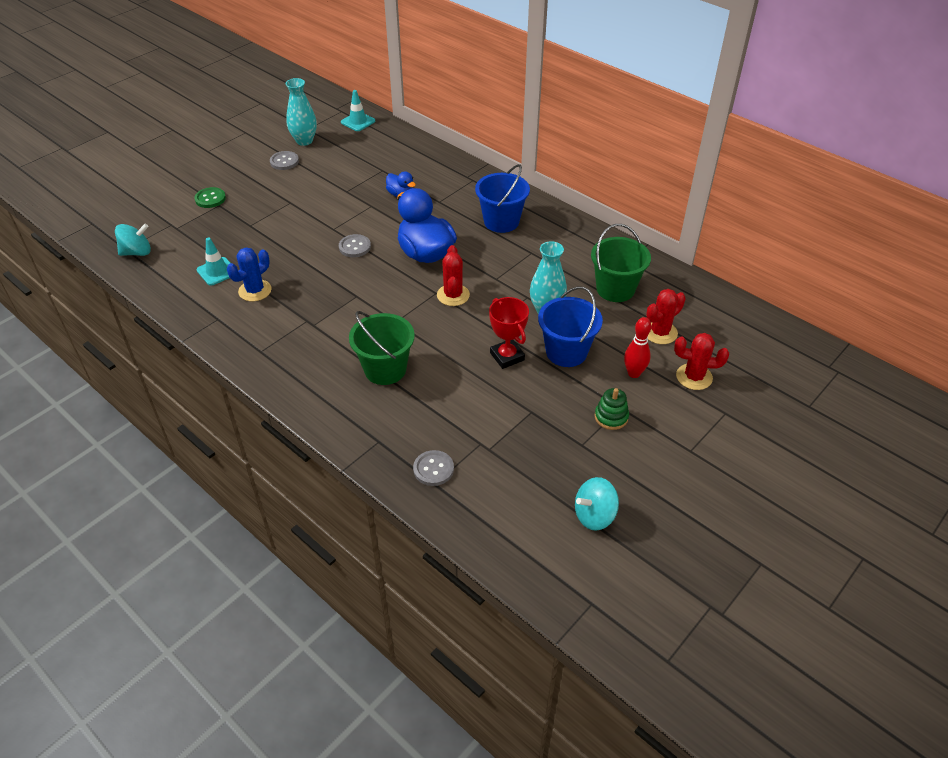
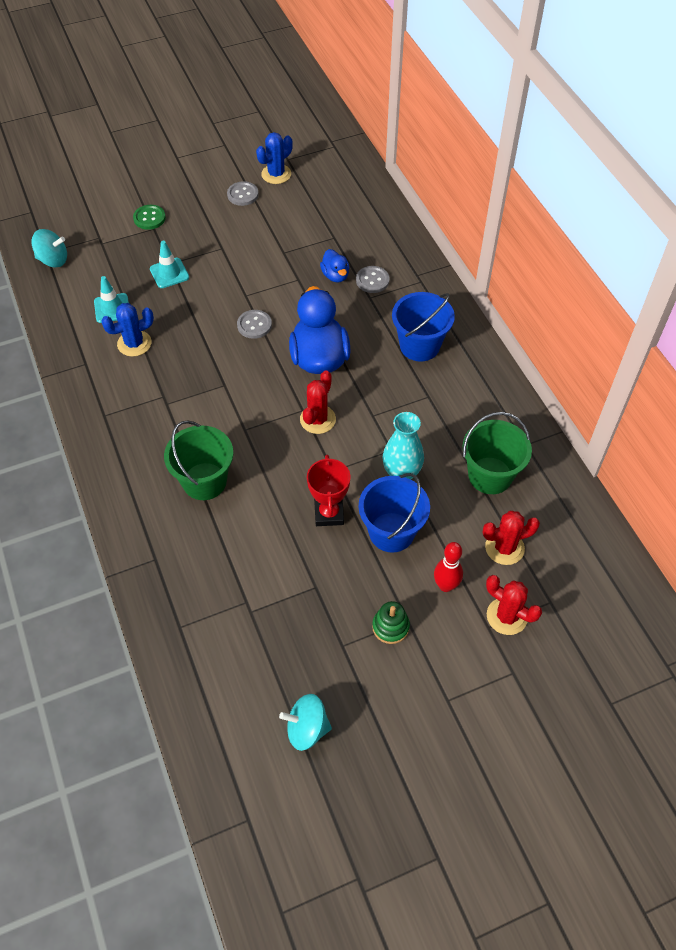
camera: 25 degrees right, 10 degrees up
(304, 141) = (276, 174): turquoise vase -> blue cactus
(358, 122) = (343, 166): turquoise traffic cone -> turquoise traffic cone (169, 273)
(433, 469) = (187, 611): grey button -> grey button (372, 280)

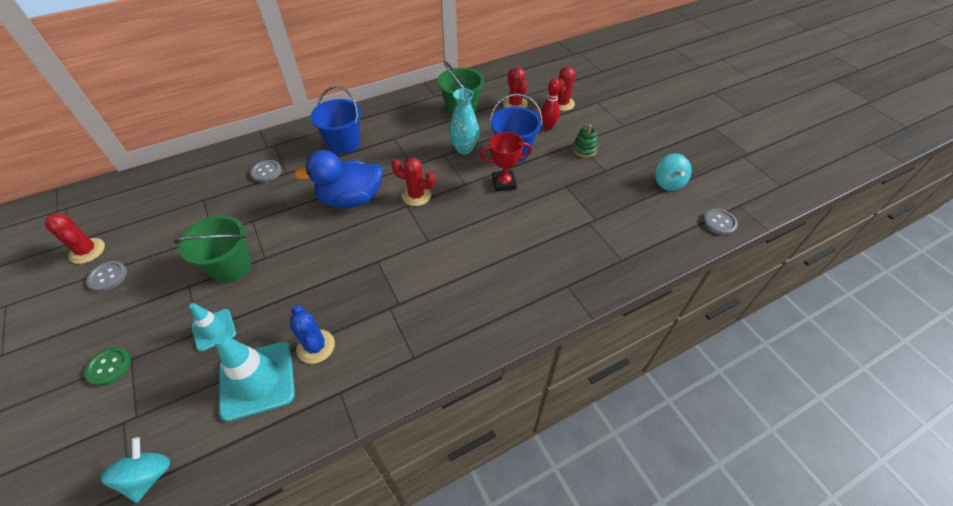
camera: 95 degrees left, 5 degrees down
(112, 308) = (257, 380): turquoise traffic cone -> turquoise traffic cone, size x1.74
(204, 481) = (484, 262): green bucket -> green bucket (231, 266)
(254, 325) = (305, 247): grey button -> grey button (719, 222)
(276, 174) = (87, 251): blue cactus -> red cactus
(335, 275) = (254, 195): blue duck -> none

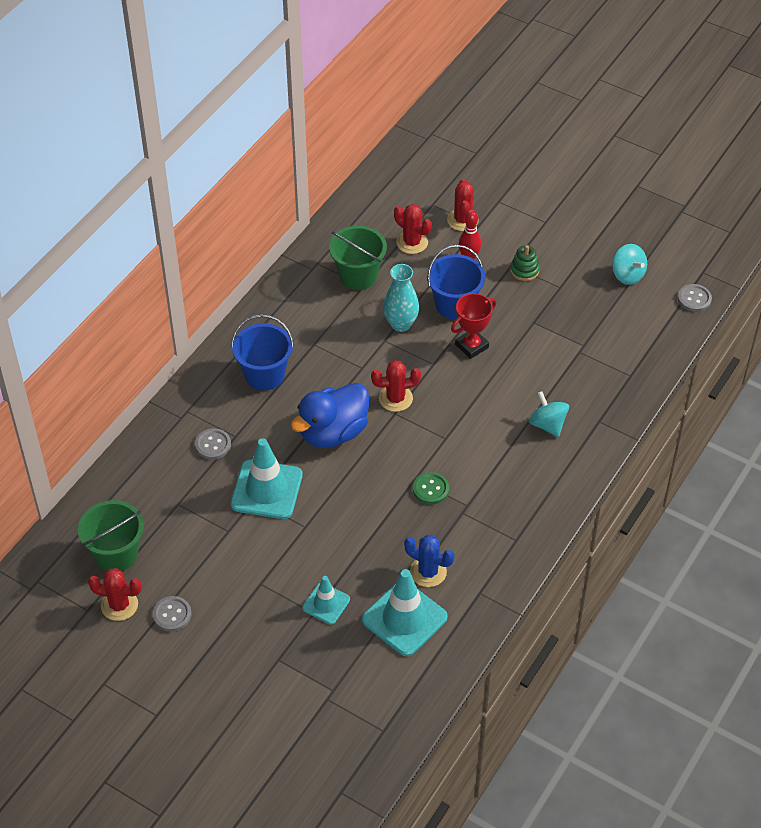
camera: 30 degrees left, 0 degrees up
(109, 367) = (267, 673): green button -> green button (431, 489)
(148, 475) = (388, 715): turquoise spinning top -> turquoise spinning top (547, 424)
(231, 266) = (282, 549): green bucket -> green bucket (116, 554)
(267, 218) = (266, 490): none -> turquoise traffic cone

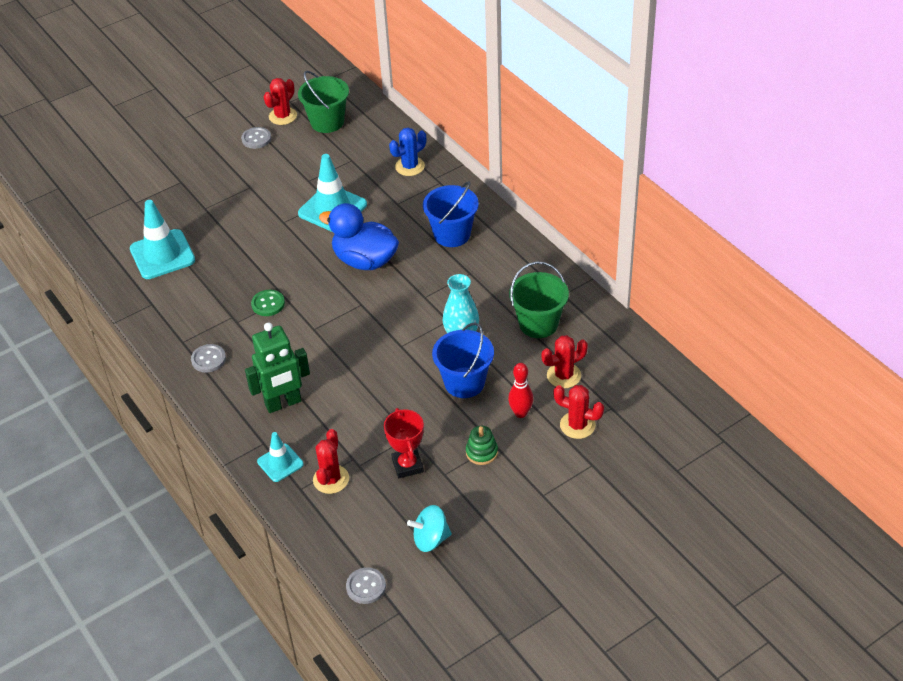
camera: 115 degrees right, 5 degrees down
(213, 445) = (396, 189): grey button -> grey button (208, 359)
(326, 604) = (207, 216): turquoise traffic cone -> turquoise traffic cone (280, 463)
(333, 432) = (365, 260): blue duck -> blue duck turned 45 degrees counterclockwise
(395, 398) = (377, 309): red cactus -> red cactus (331, 479)
(428, 572) = (192, 279): blue cactus -> blue cactus (410, 166)
(471, 346) = (406, 379): red trophy -> red trophy (407, 465)
(547, 424) = (283, 403): turquoise spinning top -> green robot

